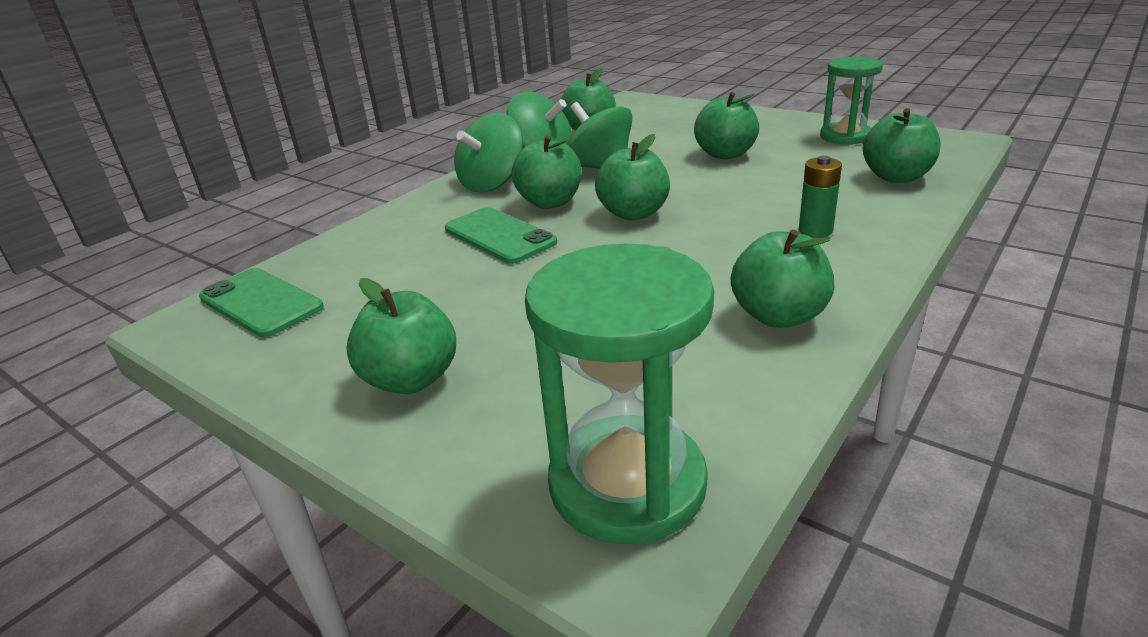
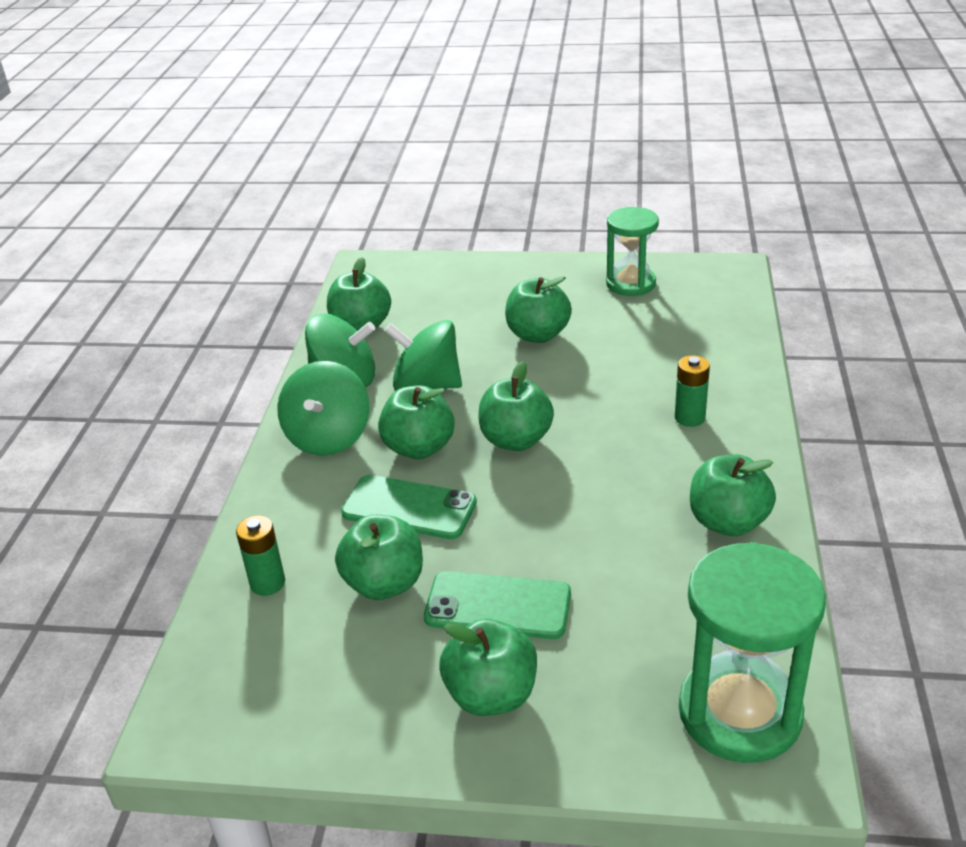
camera: 30 degrees left, 5 degrees up
(261, 302) = (241, 672): green phone -> green phone (498, 605)
(347, 255) = (267, 583): none -> green battery
(896, 177) = (710, 331): green apple -> green apple (384, 584)

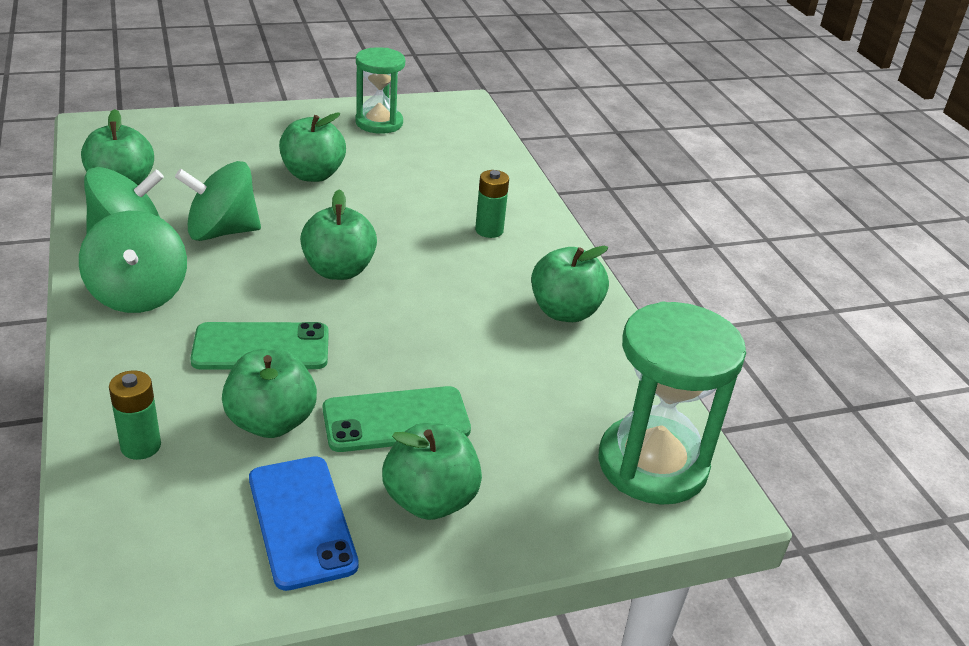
camera: 30 degrees left, 0 degrees up
(366, 686) = (301, 521): none -> blue phone
(419, 448) = (243, 291): green apple -> none

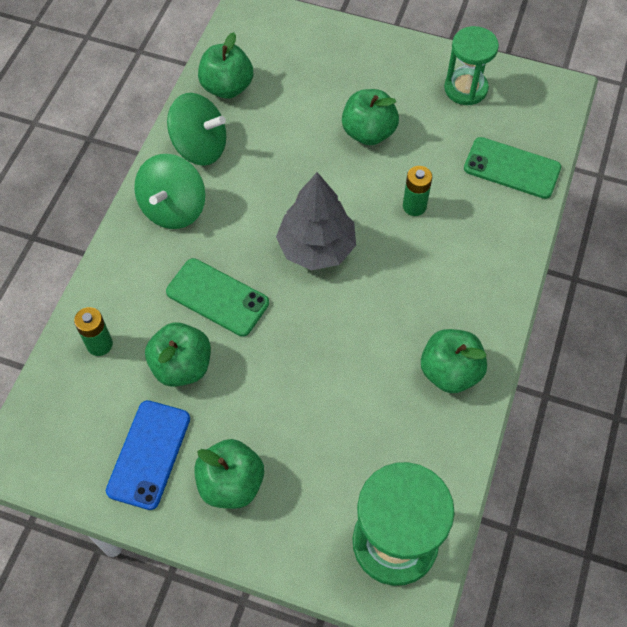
camera: 40 degrees right, 25 degrees up
(221, 232) = (263, 169): green spinning top -> none
(338, 270) = (316, 247): green apple -> grey tree
(396, 419) = (257, 407): green phone -> green phone (512, 168)
(489, 230) = (460, 257): green battery -> green battery (414, 206)

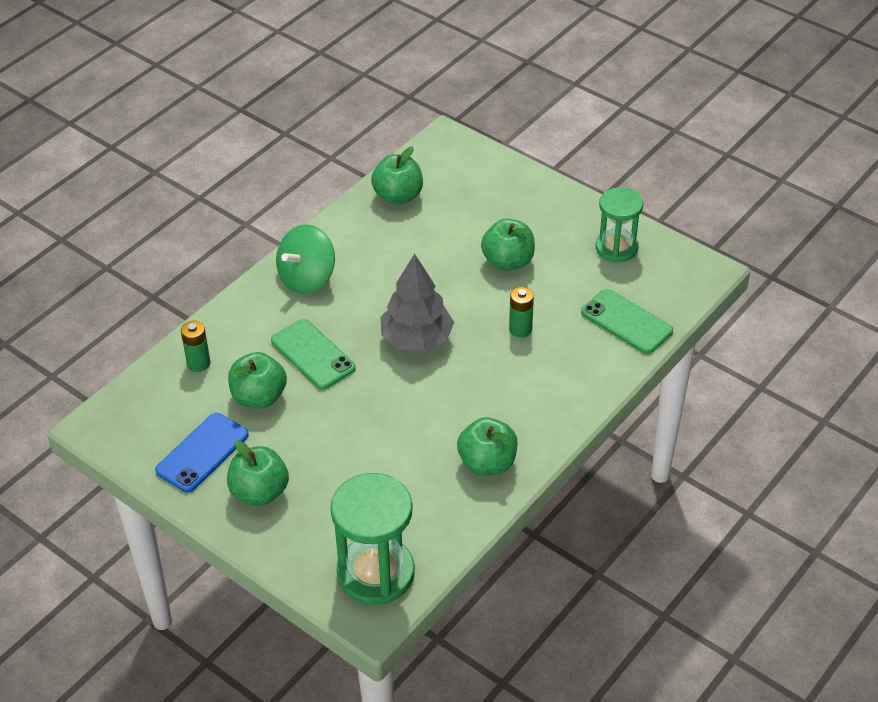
camera: 20 degrees right, 15 degrees down
(200, 147) = (352, 237): green spinning top -> none

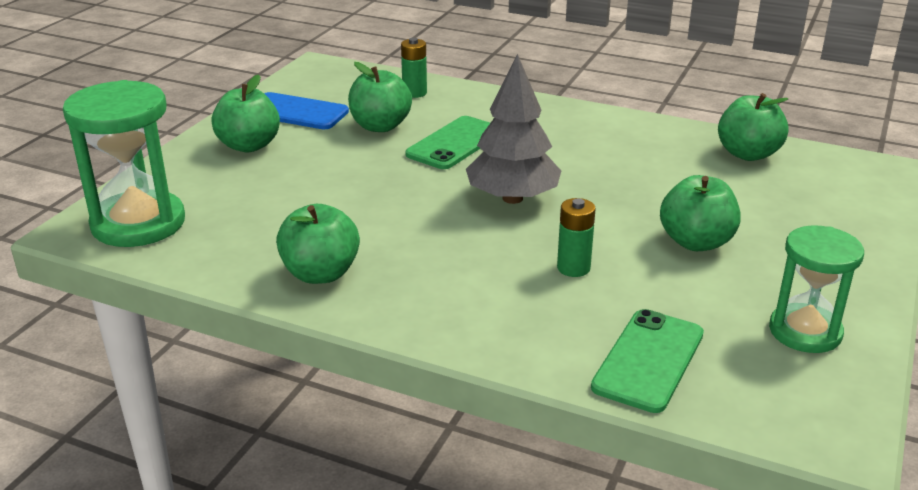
camera: 75 degrees right, 15 degrees down
(307, 278) = (568, 124): green spinning top -> none

